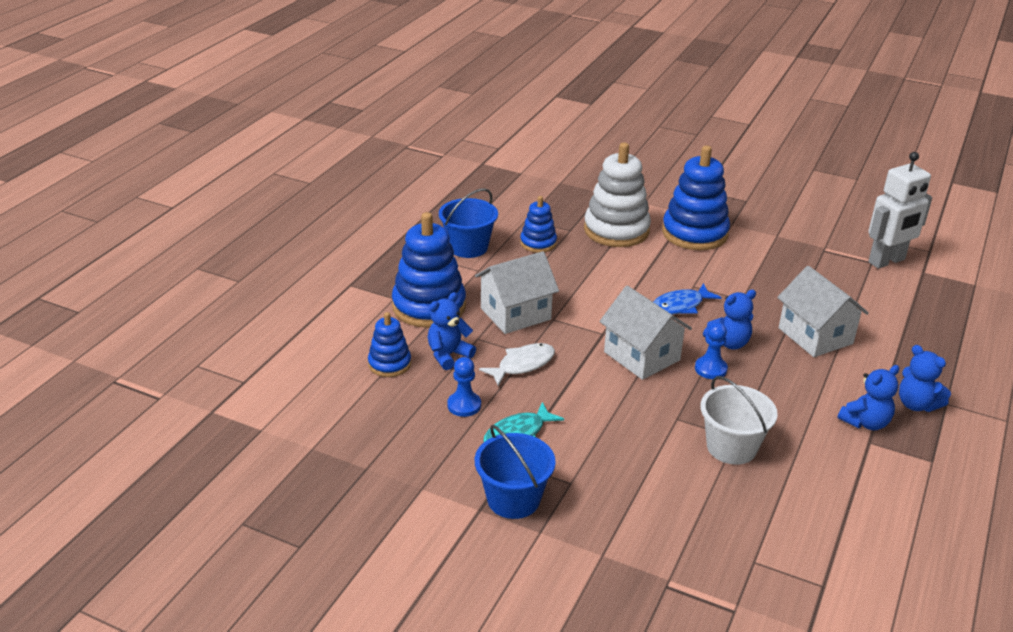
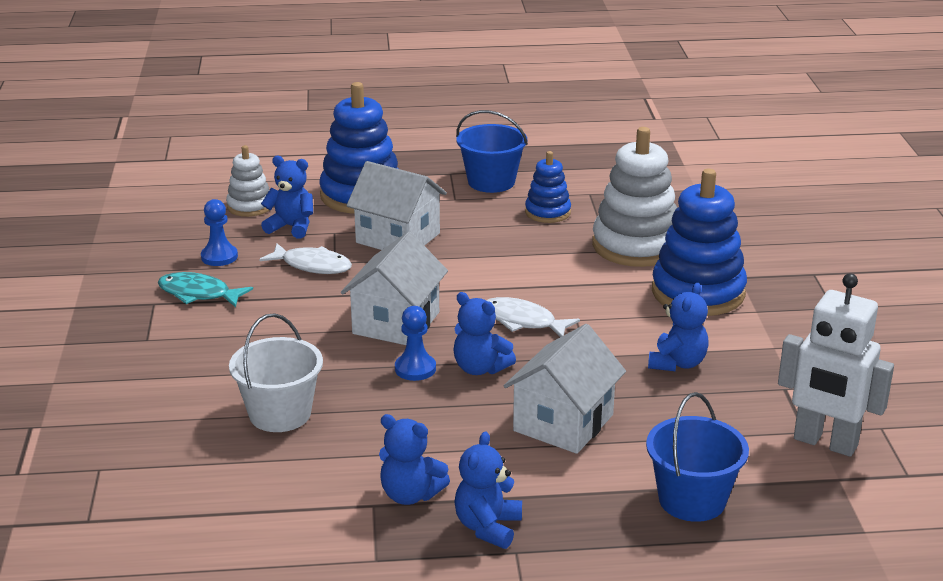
camera: 60 degrees right, 5 degrees down
(389, 364) = (250, 206): blue stacking toy -> white stacking toy
(513, 499) = (100, 318): blue bucket -> blue bucket (692, 500)
(680, 306) = (523, 321): blue fish -> white fish
(773, 272) = (677, 363): none -> blue teddy bear

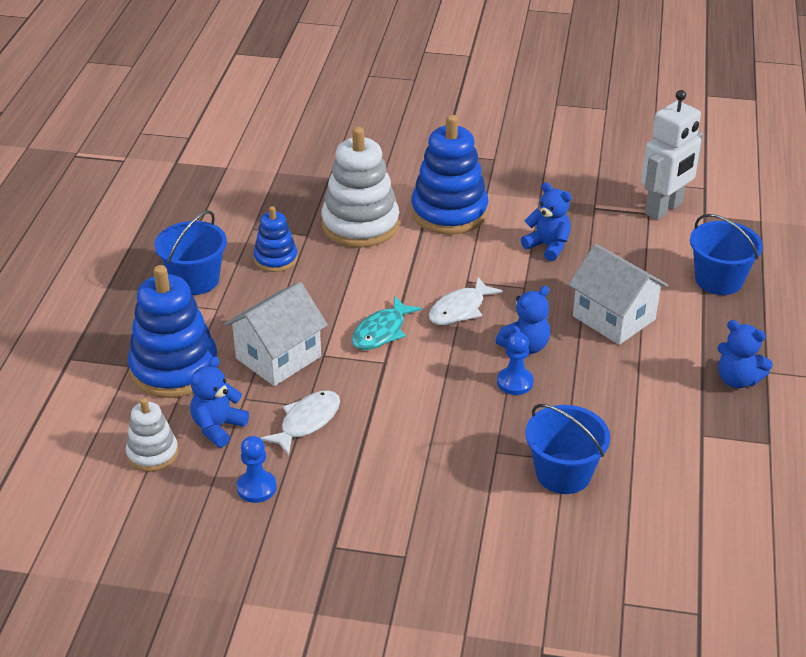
camera: 75 degrees left, 10 degrees up
(198, 294) = (329, 510): turquoise fish -> turquoise fish (381, 331)
(280, 414) = (563, 473): white bucket -> blue bucket
(396, 323) = (436, 382): white house -> none
(410, 495) = (692, 413): blue teddy bear -> none

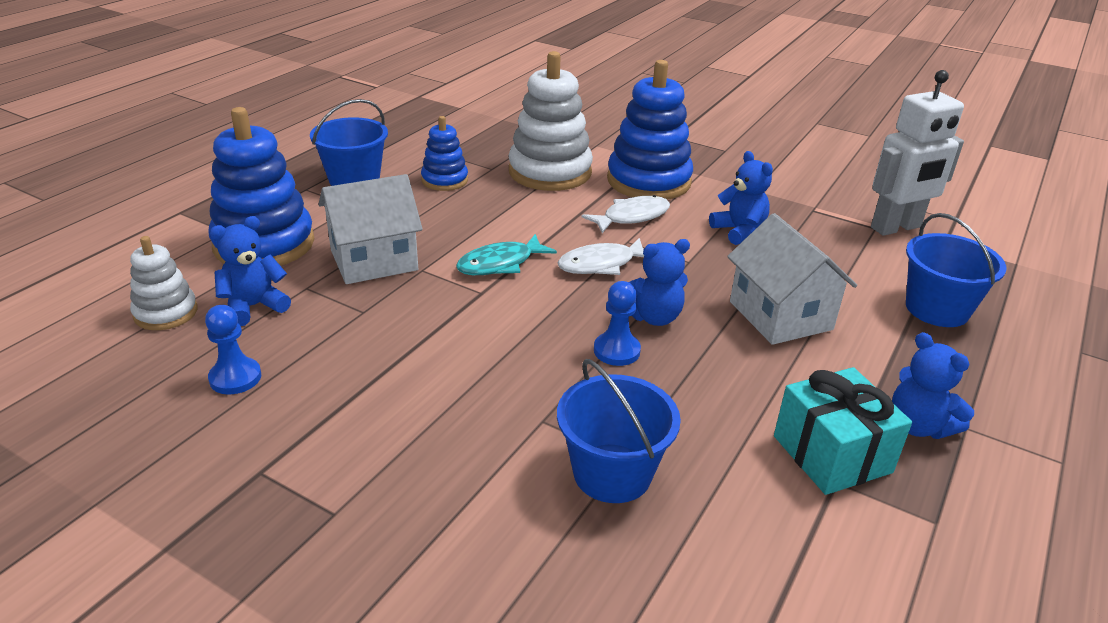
camera: 20 degrees right, 5 degrees down
(307, 422) = (349, 327): white fish -> white fish (632, 217)
(692, 417) = (832, 454): none -> turquoise gift

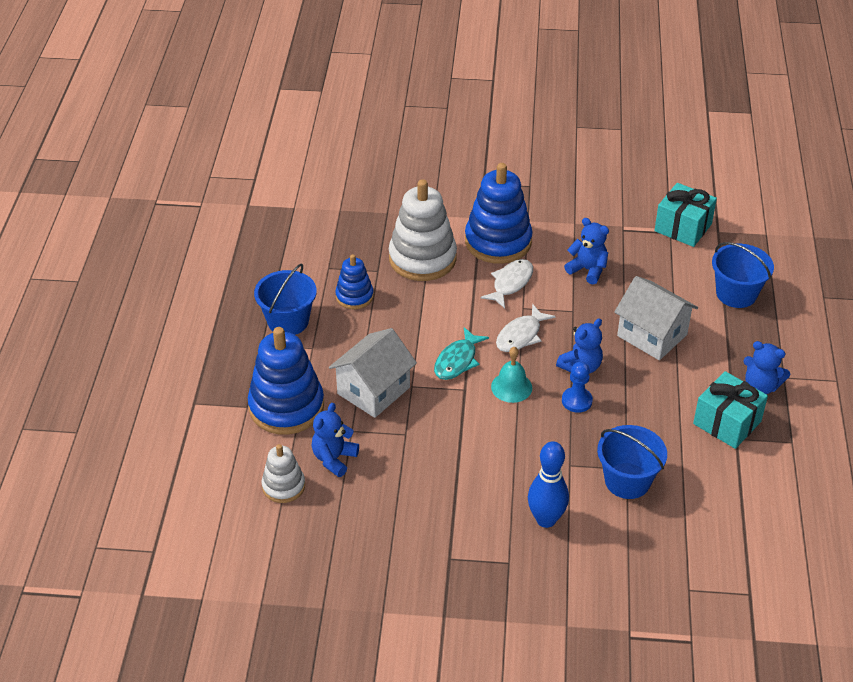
camera: 25 degrees left, 10 degrees up
(235, 378) = (376, 511): blue pawn -> none
(444, 477) = (546, 519): none -> blue bowling pin
(542, 309) = (511, 387): none -> turquoise bell
(896, 228) = (683, 227): white robot -> turquoise gift

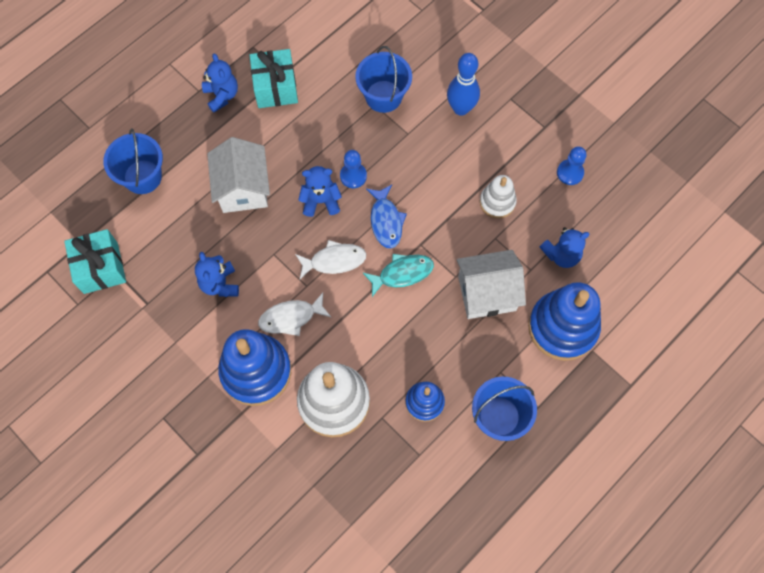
camera: 140 degrees left, 25 degrees up
(283, 486) = (613, 258): white stacking toy -> white stacking toy (497, 202)
(386, 532) = (570, 173): none -> blue pawn
(511, 387) = (386, 221): turquoise bell -> blue fish

